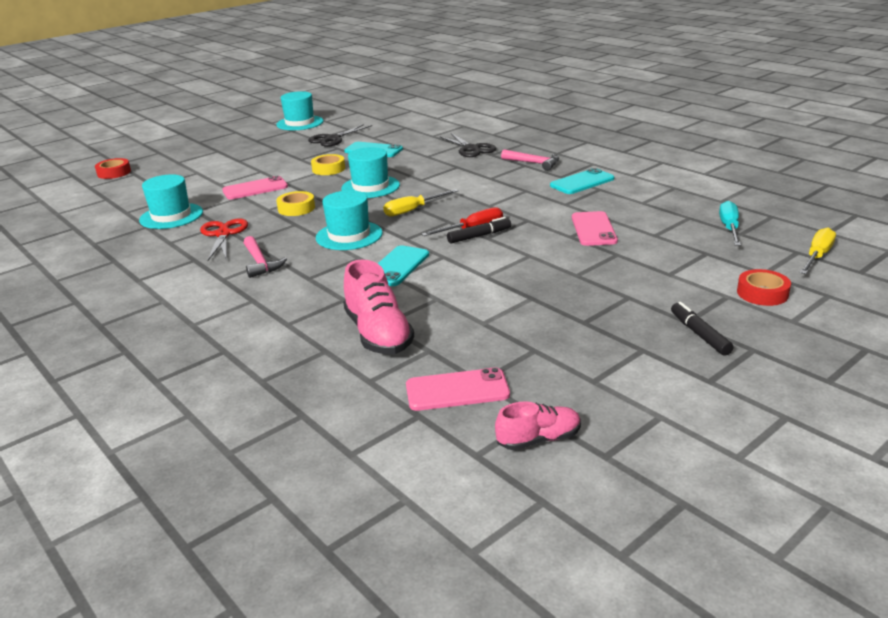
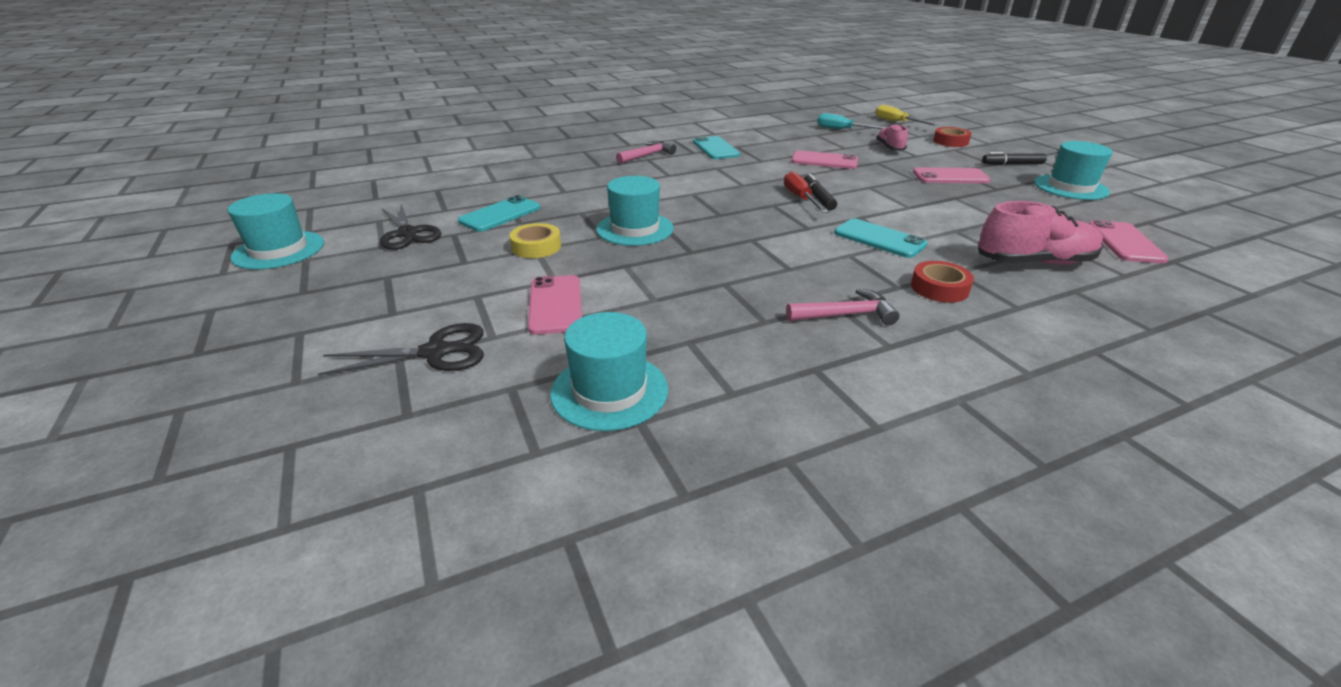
camera: 75 degrees left, 5 degrees up
(114, 173) = (230, 483): red tape -> red tape (939, 288)
(223, 234) = (728, 340): red scissors -> none
(296, 208) = (668, 279): yellow tape -> none
(349, 235) = (784, 254): turquoise hat -> turquoise hat (1070, 187)
(413, 210) = (730, 216): yellow screwdriver -> none
(471, 149) = (570, 171): black scissors -> black scissors (435, 352)
(538, 439) = (1181, 226): pink shoe -> pink shoe (890, 148)
(603, 294) = (950, 177): none -> pink phone

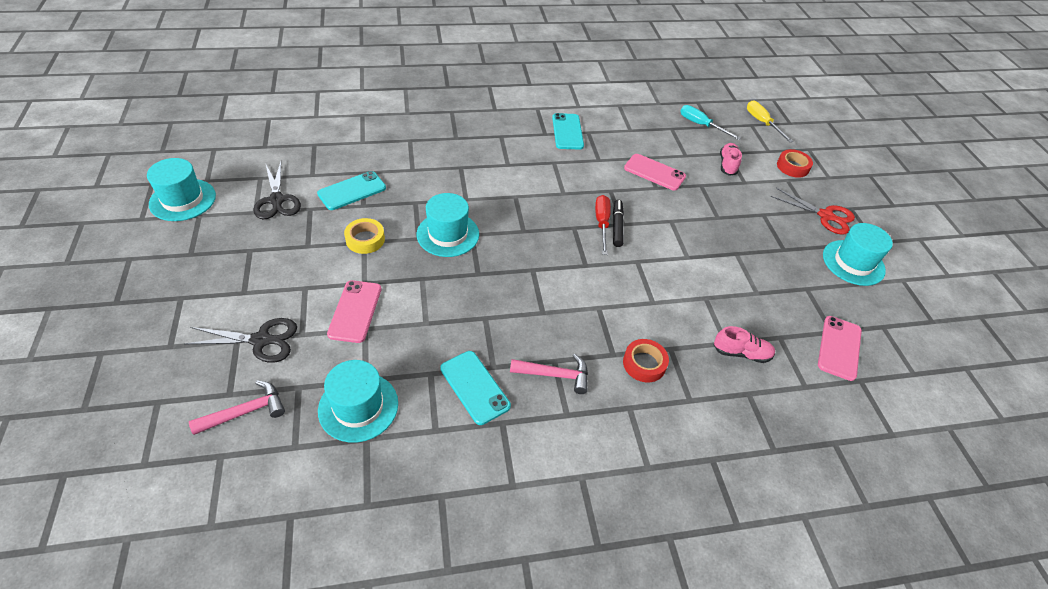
camera: 10 degrees right, 15 degrees up
(647, 155) = (503, 130): pink hammer -> pink hammer (246, 411)
(879, 239) = (635, 293): turquoise phone -> turquoise phone (475, 387)
(950, 177) = (753, 222): pink phone -> none
(1012, 164) = (825, 216): black marker -> red scissors
(1033, 262) = (741, 353): pink shoe -> pink shoe, size x0.60

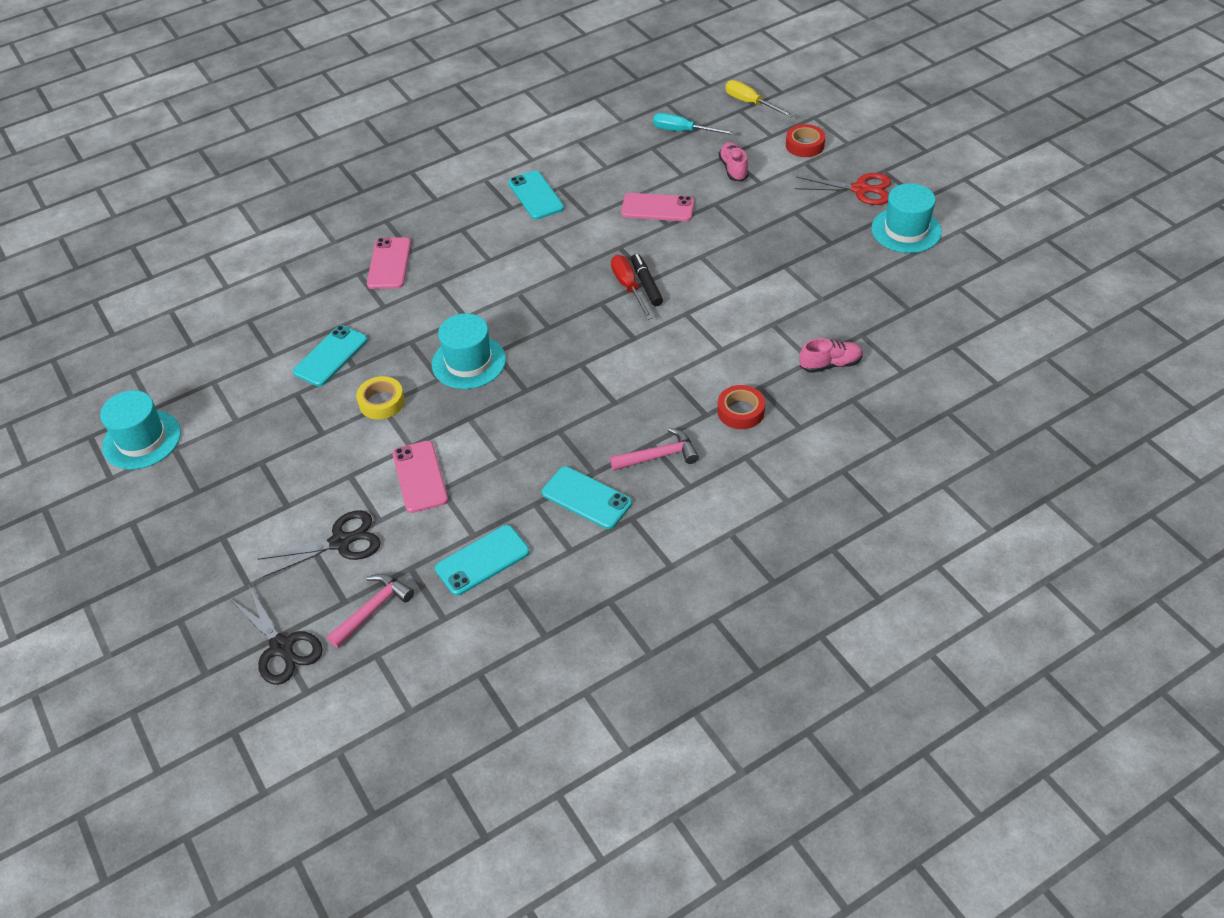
camera: 15 degrees left, 0 degrees up
(277, 200) = (252, 399): black scissors -> black scissors (281, 647)
(358, 407) = (482, 560): turquoise hat -> turquoise phone
(839, 348) = (922, 322): pink phone -> pink phone (389, 264)

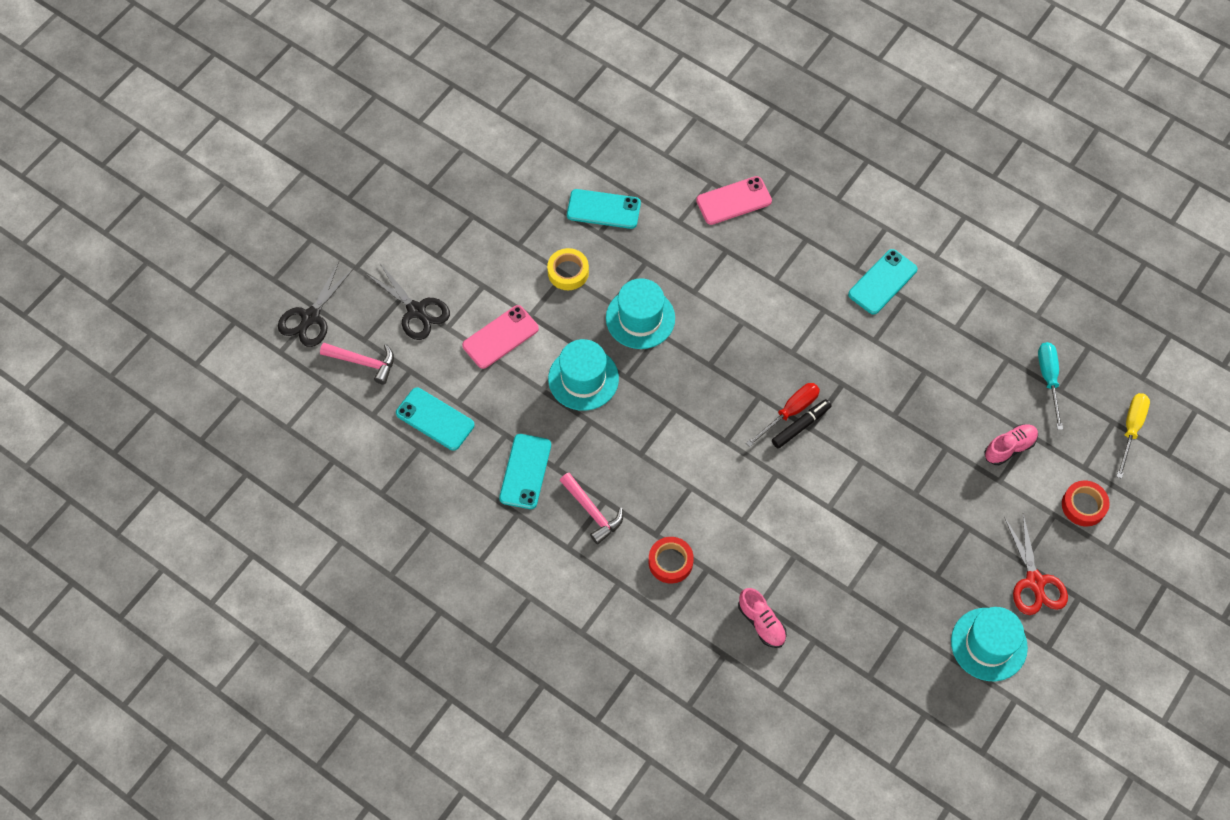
camera: 65 degrees right, 15 degrees up
(142, 440) = (462, 121): turquoise hat -> turquoise hat (583, 378)
(657, 208) = (915, 397): pink phone -> none

